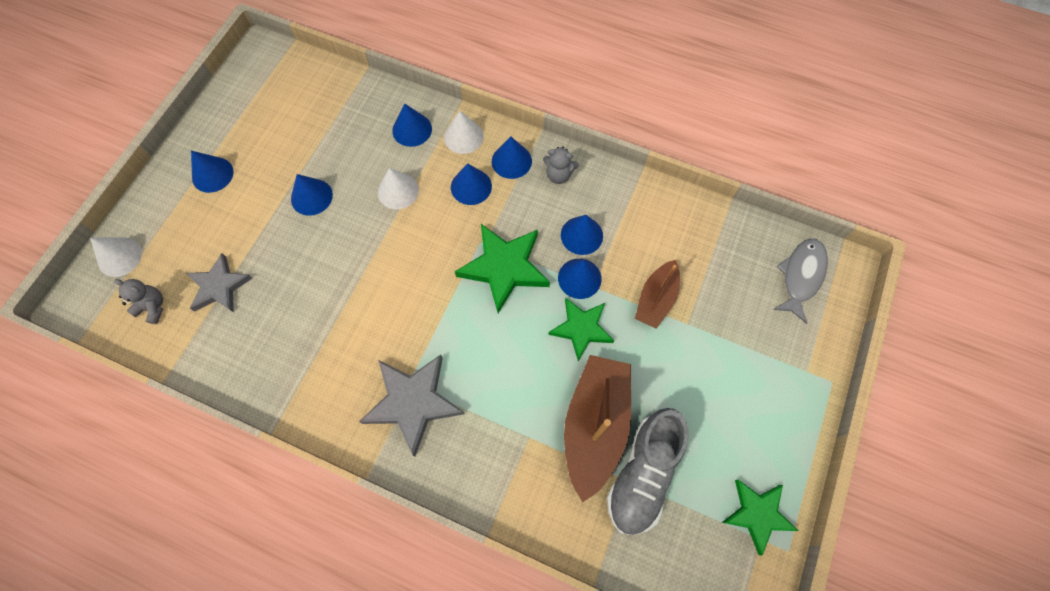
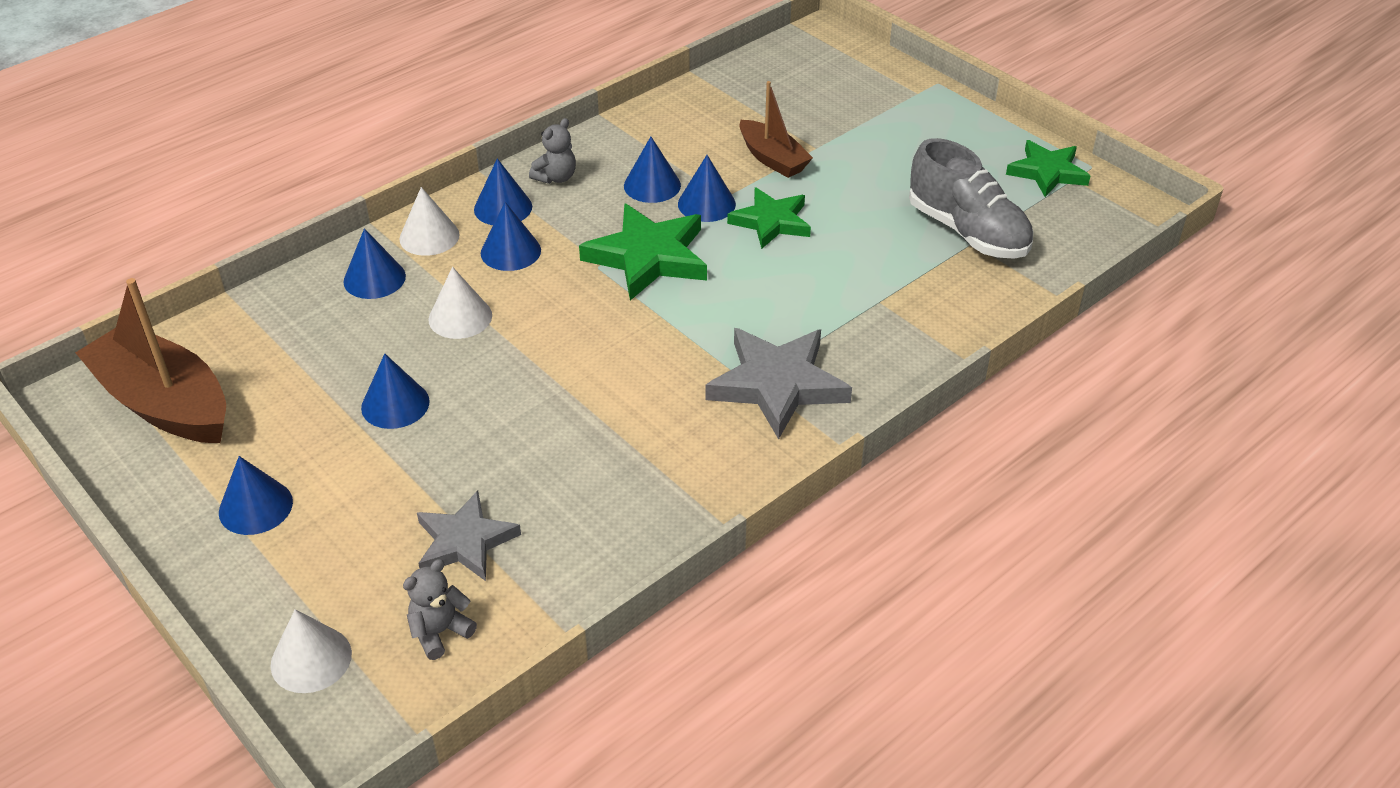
camera: 65 degrees left, 25 degrees down
(595, 425) = (894, 248): brown boat -> brown boat (165, 403)
(801, 276) = (813, 61): grey fish -> none

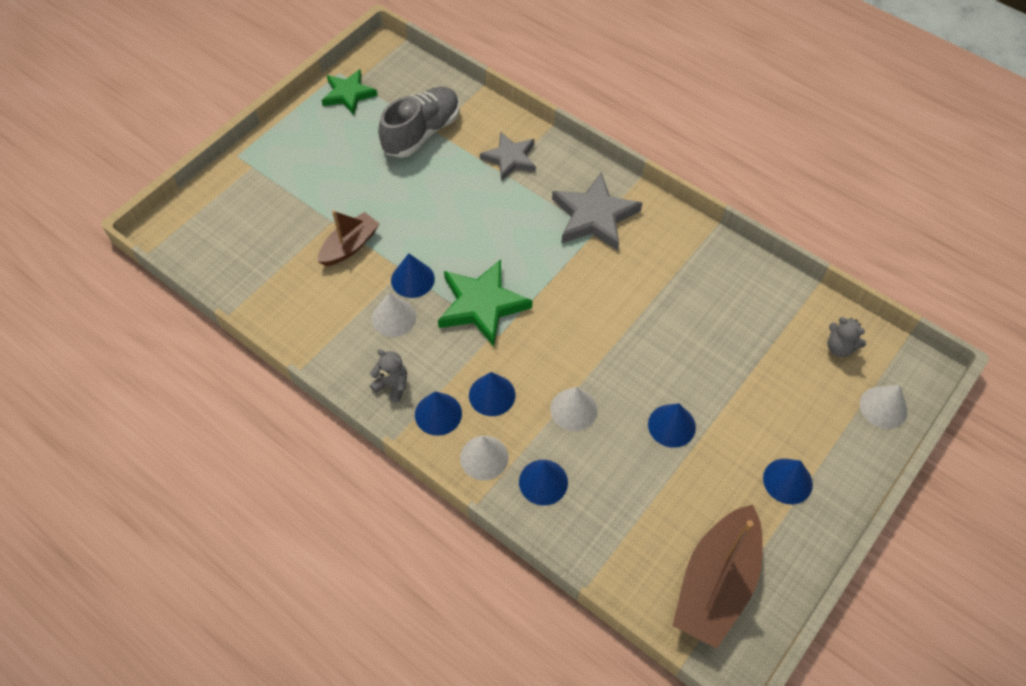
camera: 100 degrees left, 15 degrees up
(465, 542) = (772, 352): grey star -> grey star (510, 158)
(652, 185) = (394, 317): blue cone -> white cone
(771, 222) = (428, 238): green star -> none

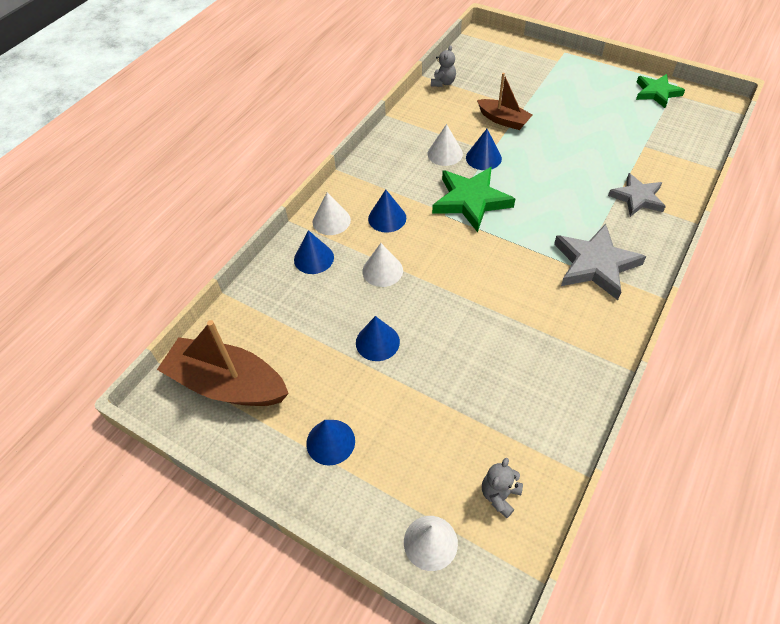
camera: 85 degrees right, 5 degrees down
(392, 385) = (385, 162): grey teddy bear -> grey teddy bear (443, 83)
(421, 133) = (638, 139): grey shoe -> none
(438, 414) = (365, 190): blue cone -> none

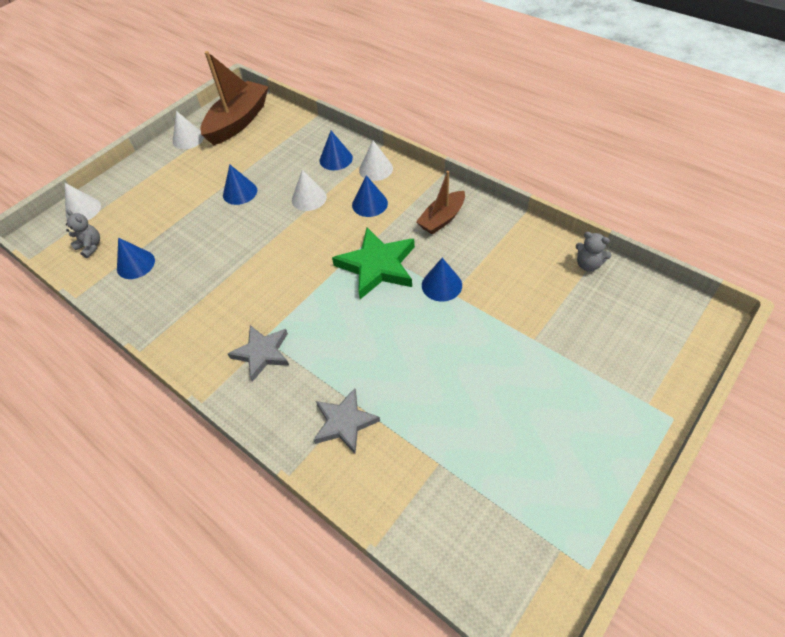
camera: 100 degrees right, 0 degrees up
(330, 442) = (173, 167): blue cone -> blue cone (135, 264)
(445, 153) = (454, 253): white cone -> white cone (188, 139)
(503, 120) = (508, 314): brown boat -> brown boat (442, 219)
(595, 264) = (262, 353): grey star -> grey star, size x0.67
(656, 93) = (563, 524): green star -> none

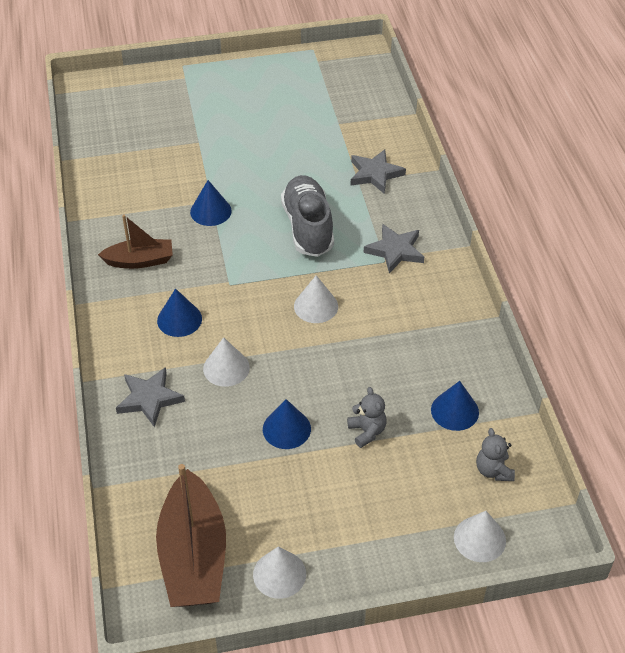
camera: 145 degrees left, 5 degrees down
(238, 121) = (193, 556): brown boat -> brown boat turned 75 degrees counterclockwise
(336, 159) = (149, 399): blue cone -> grey star
(352, 324) = (308, 227): none -> grey shoe
(376, 169) = (128, 355): white cone -> white cone (316, 306)
(377, 266) = (240, 257): green star -> none
(588, 264) = (93, 157): grey teddy bear -> grey teddy bear (367, 431)

